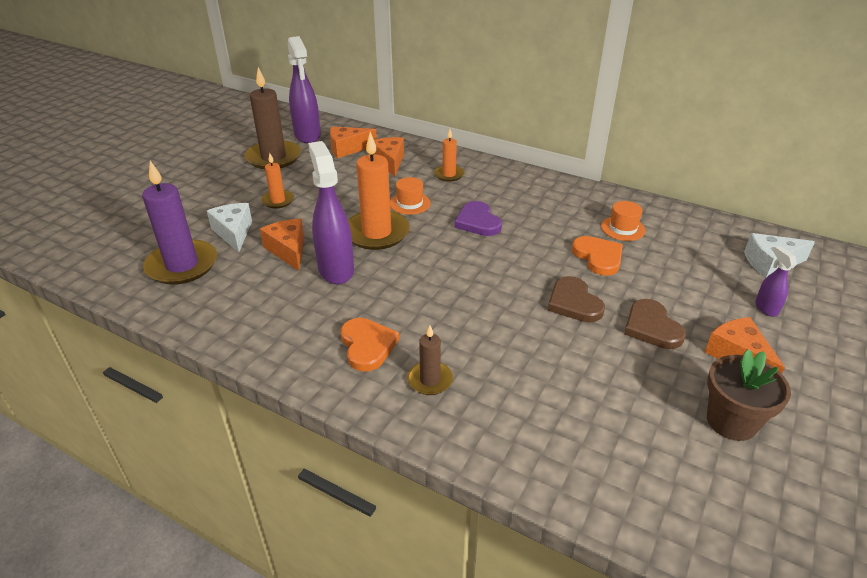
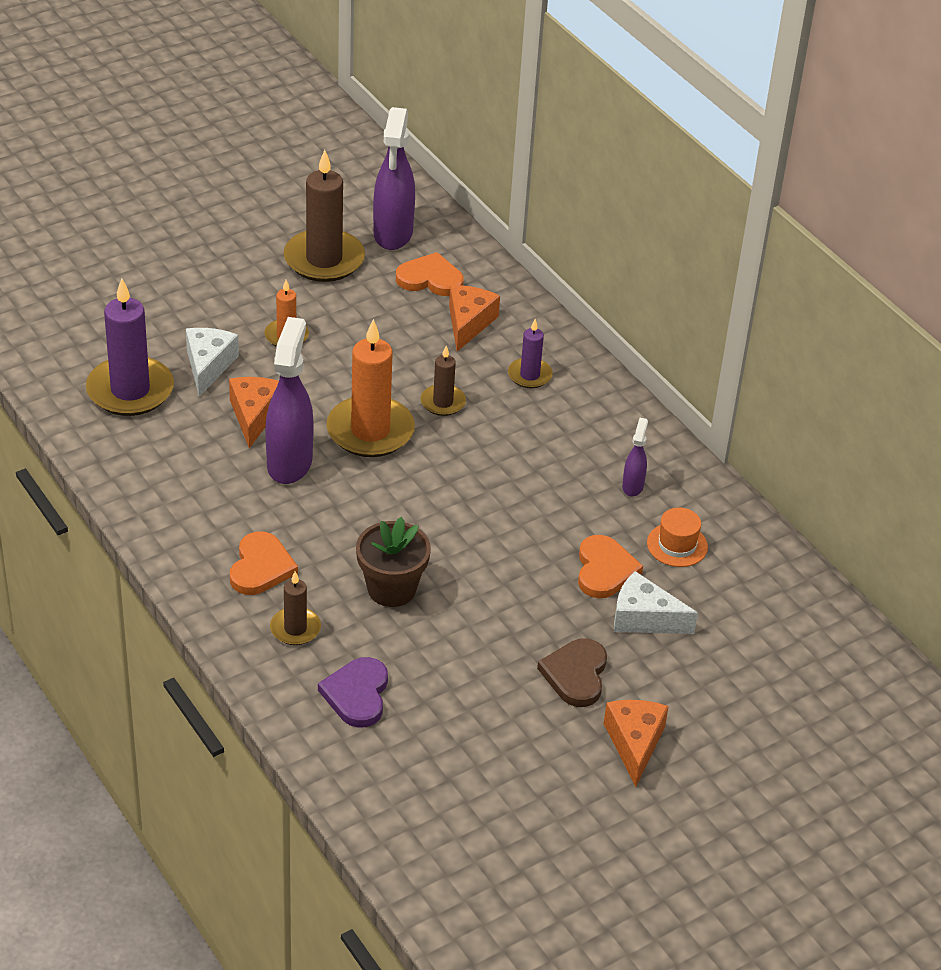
camera: 25 degrees right, 5 degrees up
(347, 149) = (430, 279): orange cheese -> orange heart
(410, 203) = (443, 402): orange hat -> brown candle
(449, 175) = (529, 375): orange candle -> purple candle
(477, 222) = (504, 463): purple heart -> purple heart (357, 694)
(574, 303) = (518, 612): brown heart -> none
(731, 421) = (552, 794): brown flower pot -> brown flower pot (391, 589)
(766, 308) = (733, 711): purple spray bottle -> purple spray bottle (633, 486)
(770, 263) = (810, 664): white cheese -> white cheese (644, 618)

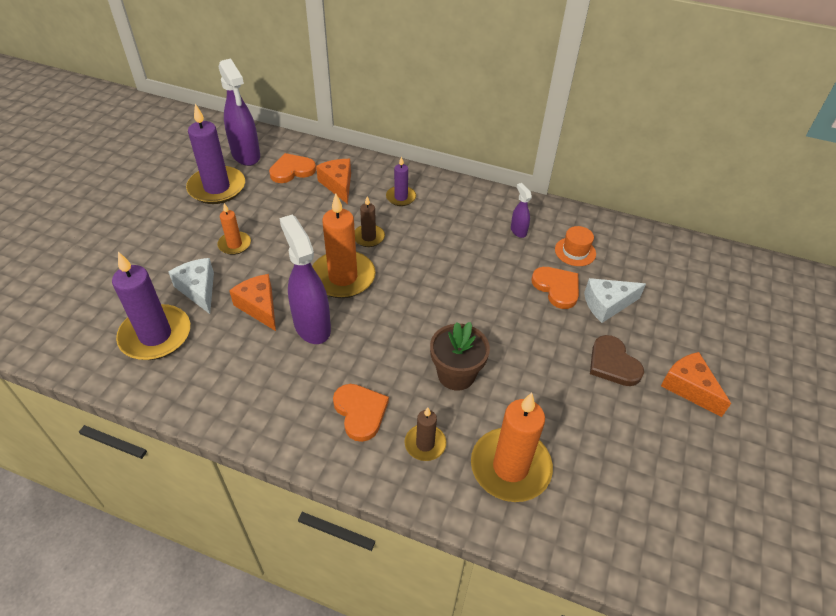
camera: 35 degrees left, 5 degrees up
(324, 259) = (217, 188): brown candle -> purple candle
(357, 694) = (510, 467): purple heart -> orange candle

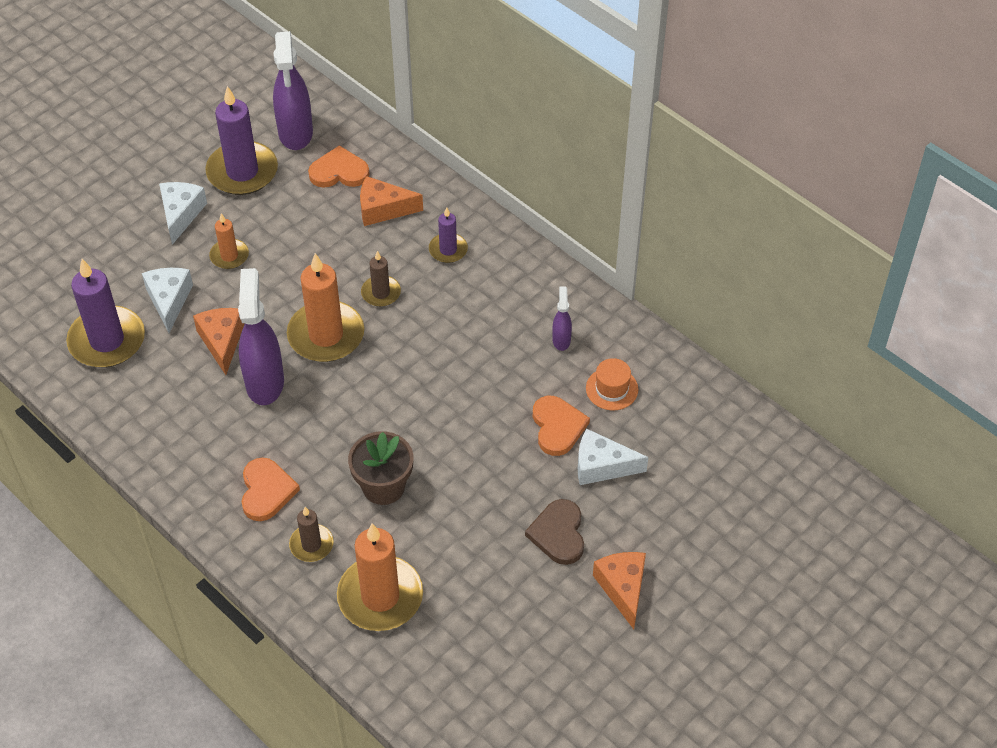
camera: 25 degrees right, 5 degrees up
(180, 227) = (181, 214): none -> white cheese
(338, 185) = (383, 209): orange cheese -> orange cheese turned 90 degrees counterclockwise

